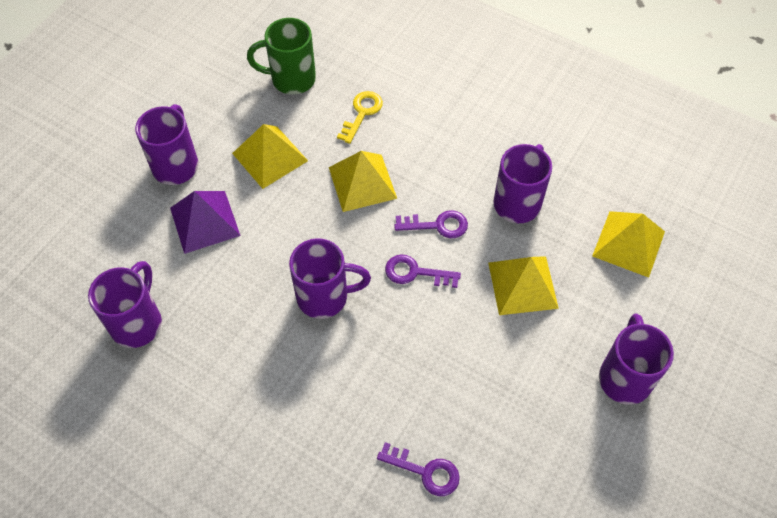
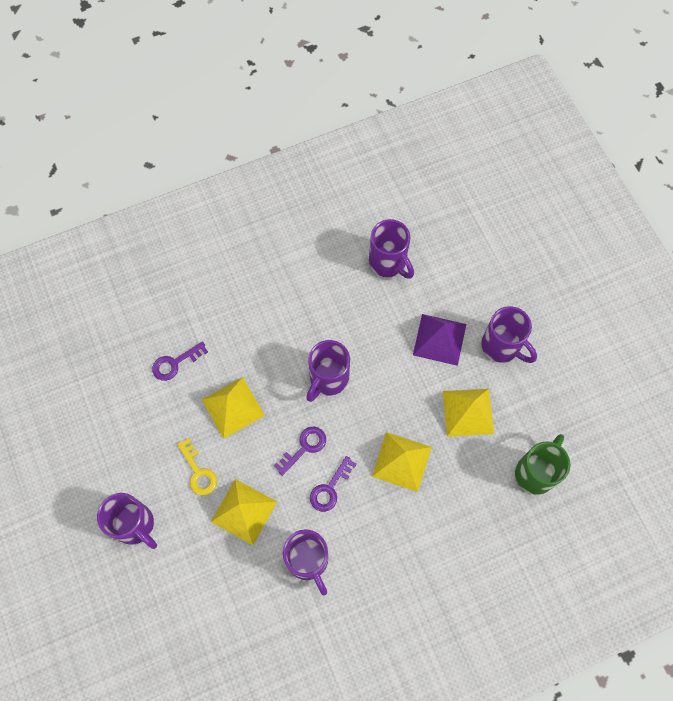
camera: 125 degrees right, 10 degrees up
(362, 113) = (466, 503): yellow key -> yellow key (198, 472)
(628, 243) = (219, 614): yellow pyramid -> yellow pyramid (233, 407)

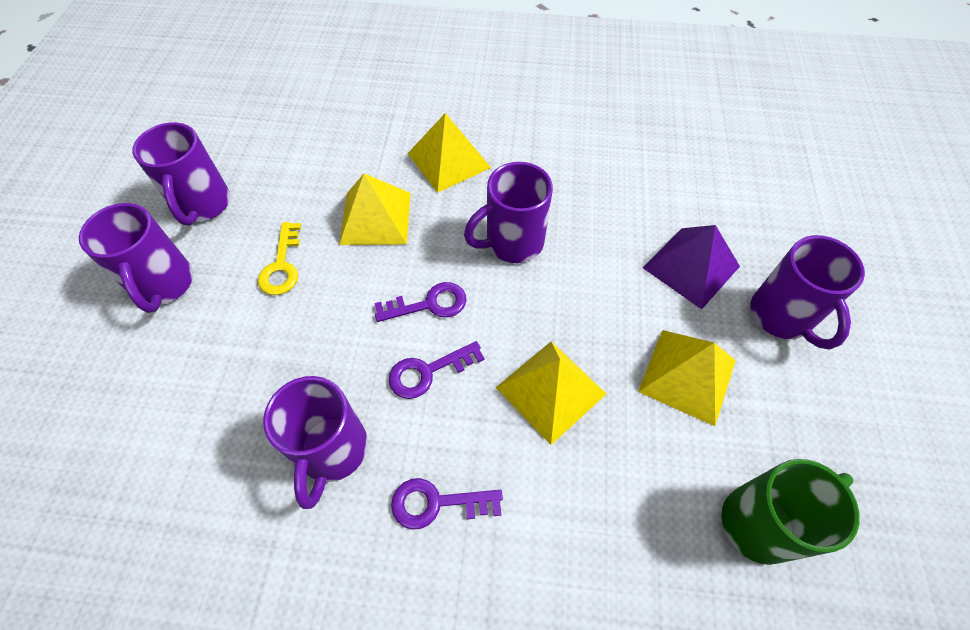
camera: 30 degrees right, 10 degrees down
(175, 363) = (346, 147): purple key -> purple key (437, 503)
(244, 511) = (298, 339): yellow pyramid -> yellow pyramid (449, 160)
(388, 262) = (666, 158): purple mug -> purple mug (203, 205)

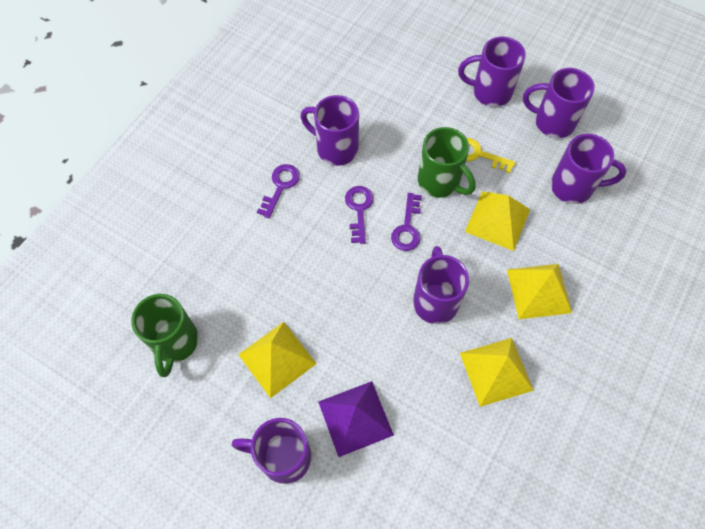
camera: 115 degrees right, 5 degrees up
(299, 164) = (573, 187): none -> purple mug
(342, 293) = (440, 182): none -> green mug
(551, 390) = (311, 271): yellow pyramid -> yellow pyramid (496, 371)

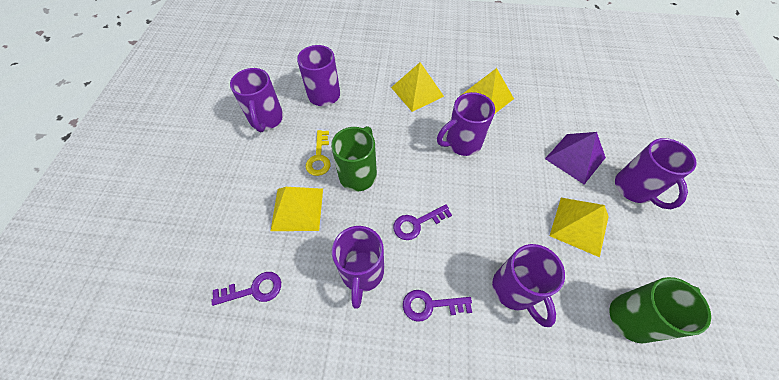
camera: 115 degrees left, 5 degrees down
(407, 227) = (413, 181): purple key -> purple key (254, 289)
(490, 92) = (247, 169): purple mug -> purple mug (515, 290)
(497, 220) = (375, 127): yellow pyramid -> yellow pyramid (297, 209)

